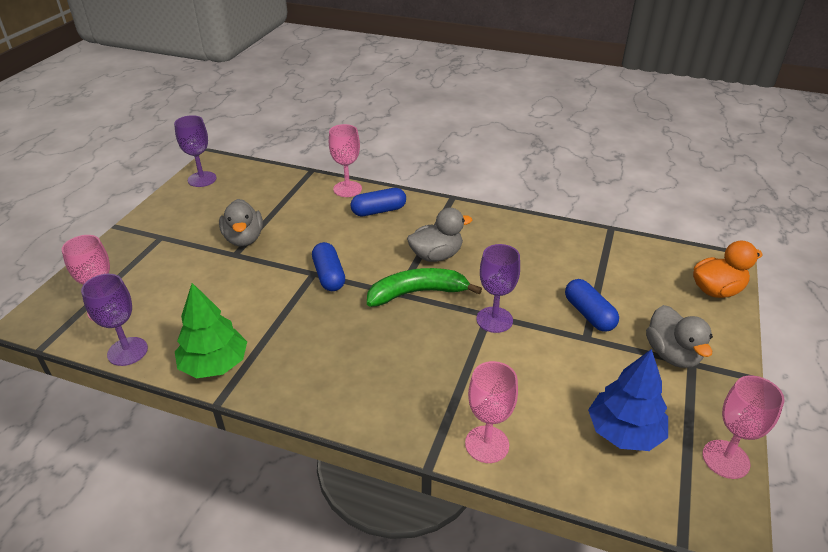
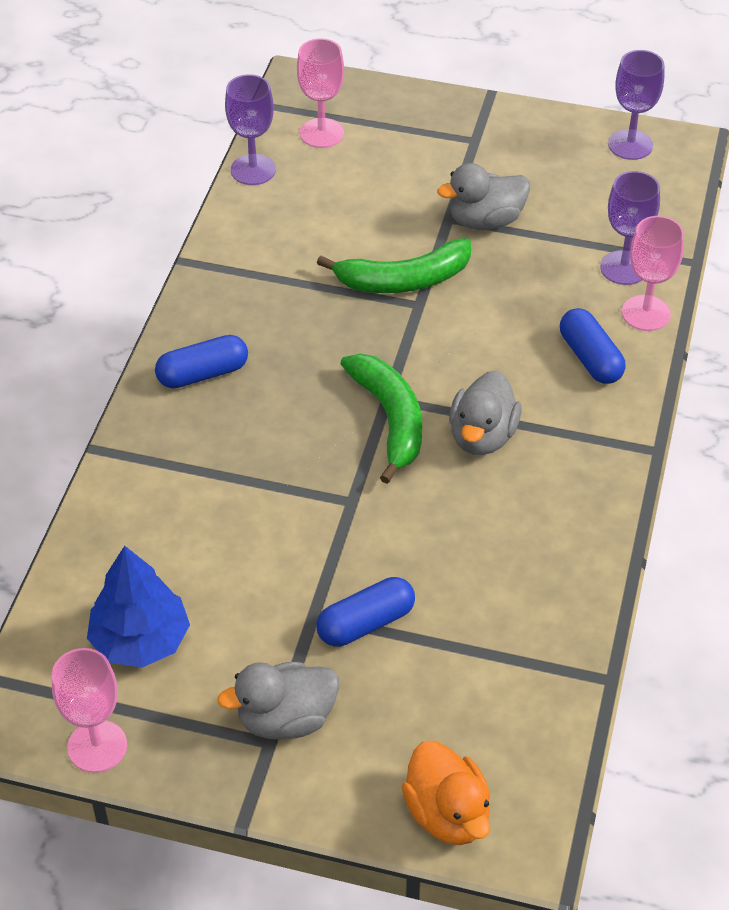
camera: 85 degrees right, 10 degrees up
(215, 364) = (236, 245): green tree -> none
(287, 278) = (403, 280): none -> green banana
(329, 276) = (415, 321): blue capsule -> blue capsule (203, 374)
(436, 255) = (482, 436): grey duck -> grey duck turned 45 degrees clockwise
(487, 444) = (121, 500): pink goblet -> none
(494, 320) = (341, 508): purple goblet -> purple goblet (624, 268)

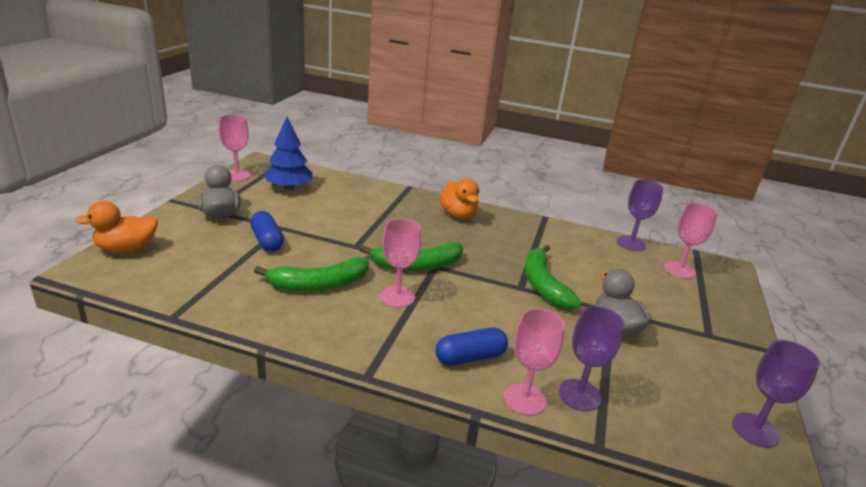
camera: 90 degrees right, 20 degrees down
(203, 374) = (458, 215): blue capsule -> orange duck
(478, 529) = (319, 284): none -> green banana
(482, 436) = (397, 297): grey duck -> pink goblet

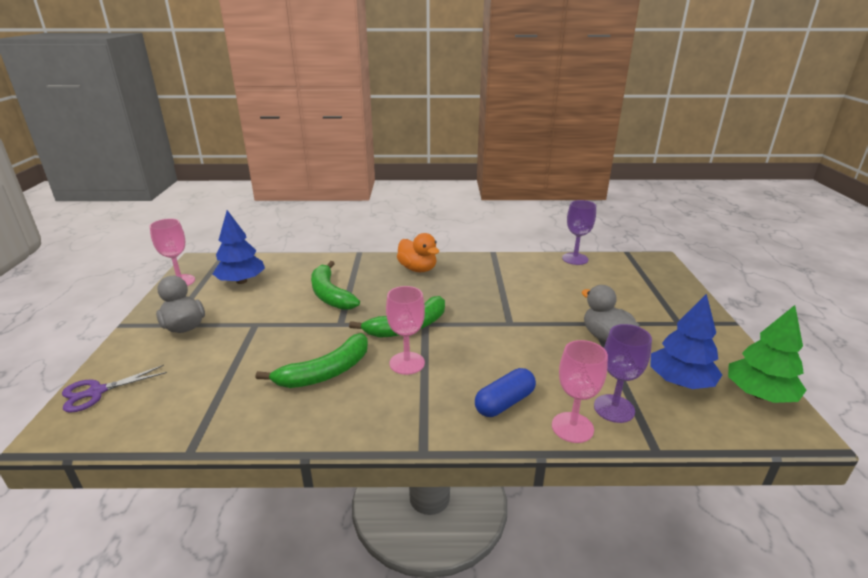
camera: 15 degrees left, 0 degrees up
(126, 249) = (97, 392): orange duck -> purple scissors
(267, 241) = (248, 341): blue capsule -> none
(543, 284) = (526, 315): green banana -> green banana (330, 294)
(670, 391) = (680, 382): none -> blue tree
(679, 270) = (624, 272): pink goblet -> none
(755, 430) = (759, 394): purple goblet -> green tree

